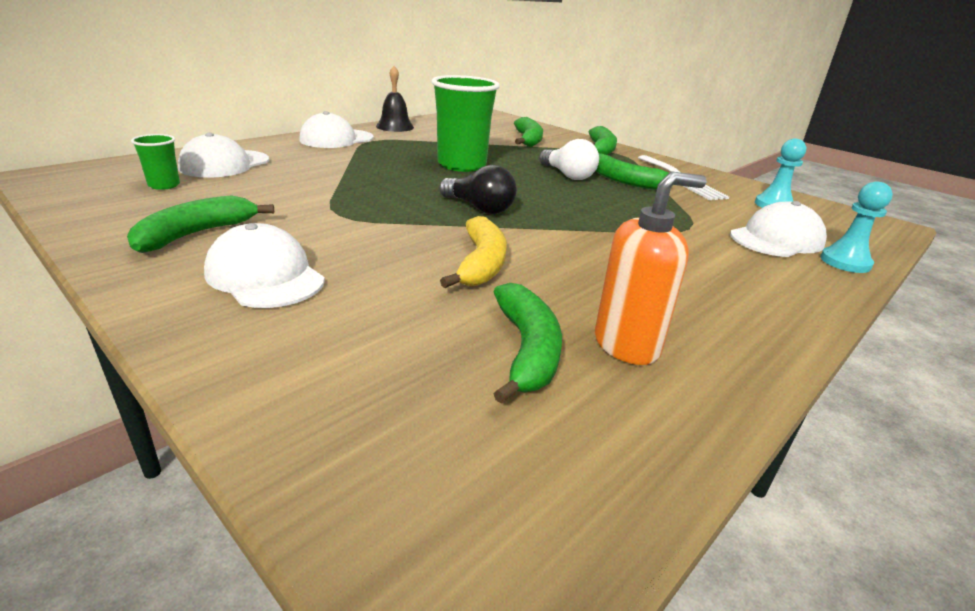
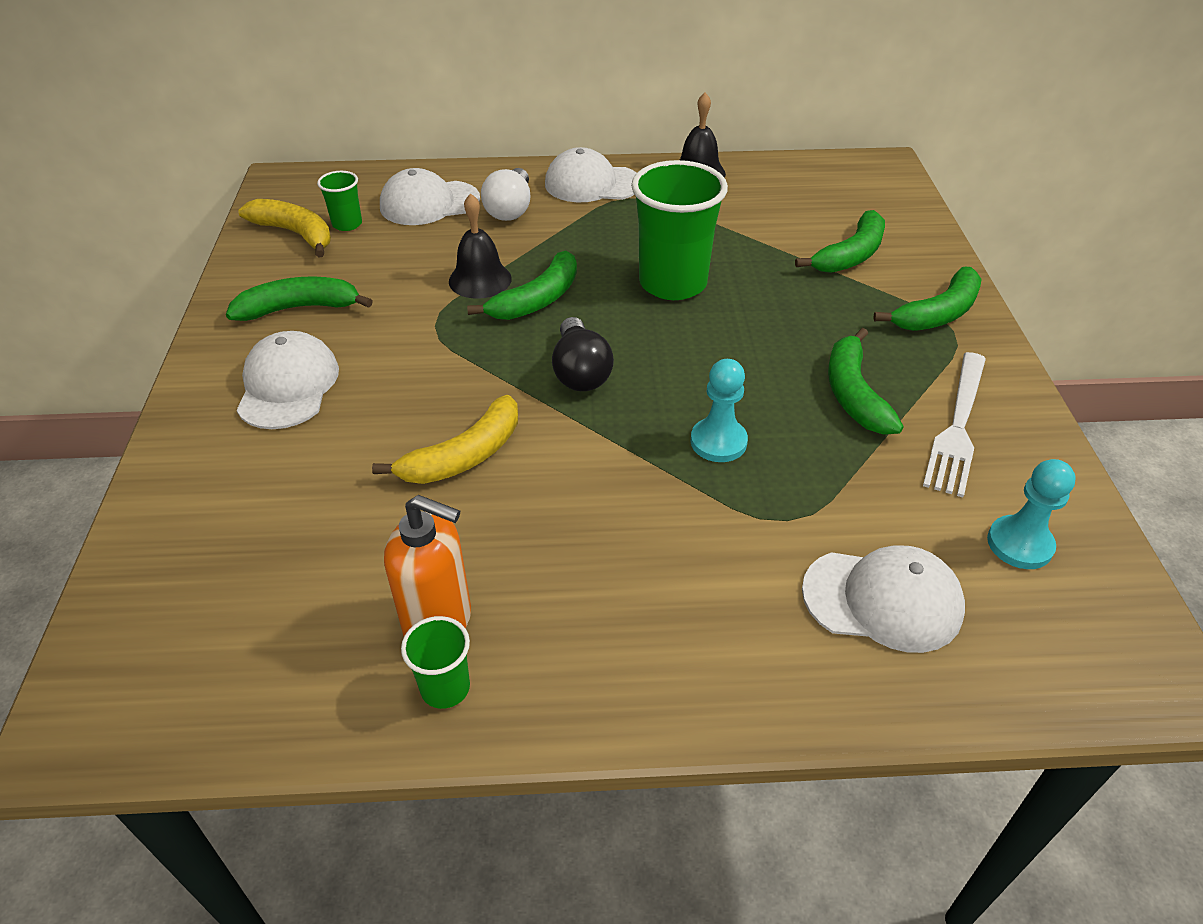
camera: 45 degrees right, 15 degrees up
(116, 199) = (295, 234): none -> yellow banana
(334, 188) = (480, 280): none -> black bell
(527, 350) = (356, 574): green banana -> green banana (537, 300)
(567, 175) = (786, 352): white light bulb -> white light bulb (510, 209)
(697, 374) = (445, 688): none -> green cup
(845, 262) = (908, 688): turquoise pawn -> turquoise pawn (718, 442)

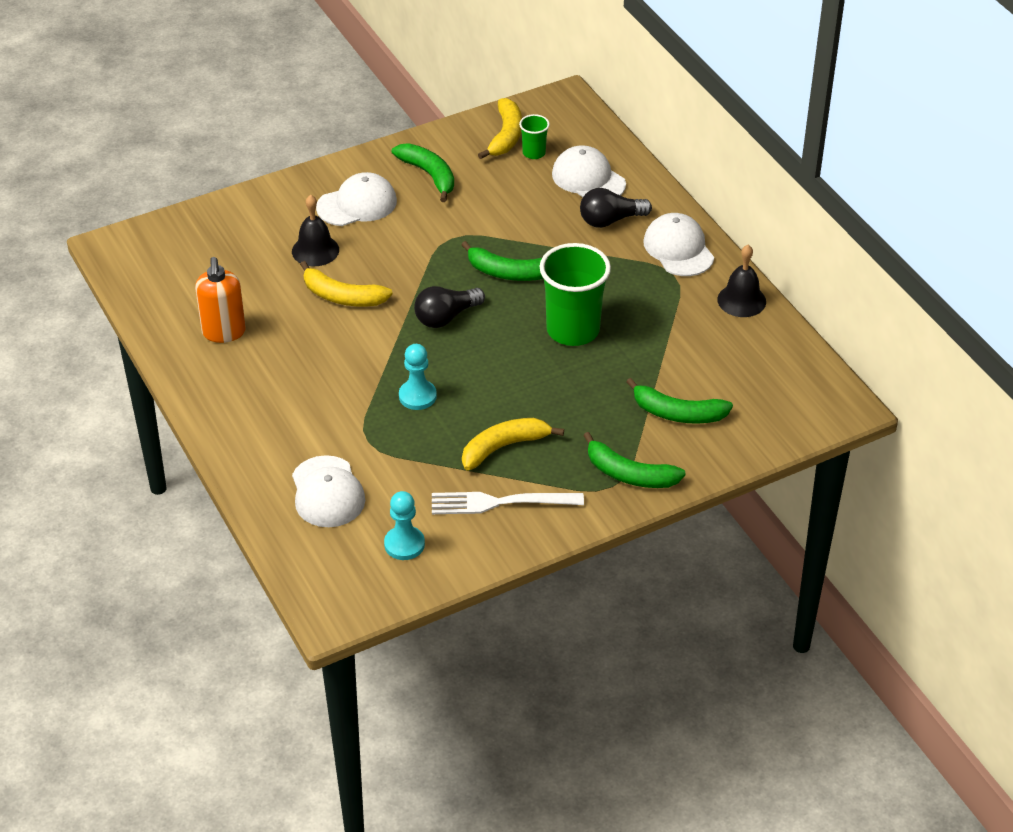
camera: 65 degrees right, 0 degrees up
(445, 688) = (188, 349): green cup -> none
(480, 280) = (513, 239): black bell -> black bell (315, 250)
(510, 209) = (610, 220): white light bulb -> black light bulb
(854, 394) = (504, 447): green banana -> yellow banana

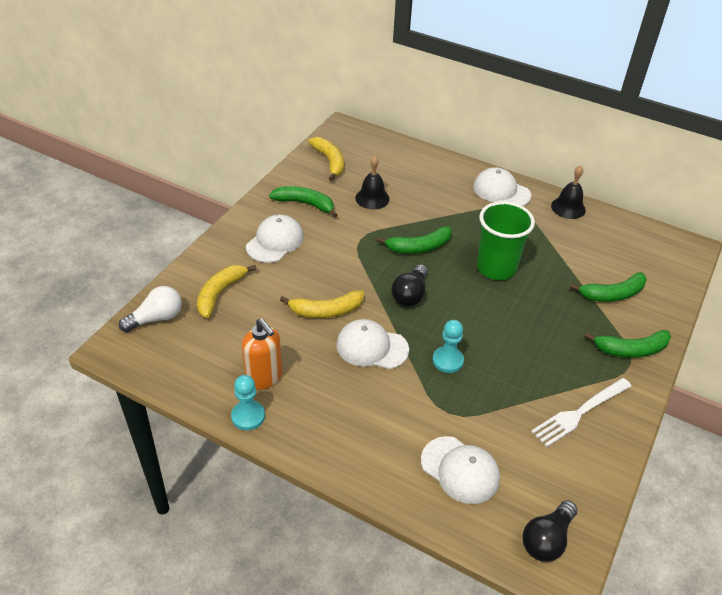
camera: 35 degrees left, 0 degrees up
(172, 234) = (156, 318): none -> white light bulb
(315, 250) = (276, 286): black bell -> black bell (372, 198)
(404, 544) = (553, 482): turquoise pawn -> turquoise pawn (248, 416)
(504, 447) = (539, 370): yellow banana -> yellow banana (220, 293)
(534, 153) = (357, 166): green cup -> none
(588, 179) = (406, 169): white cap -> white cap (372, 347)
(610, 220) = (445, 189): black light bulb -> black light bulb (547, 539)

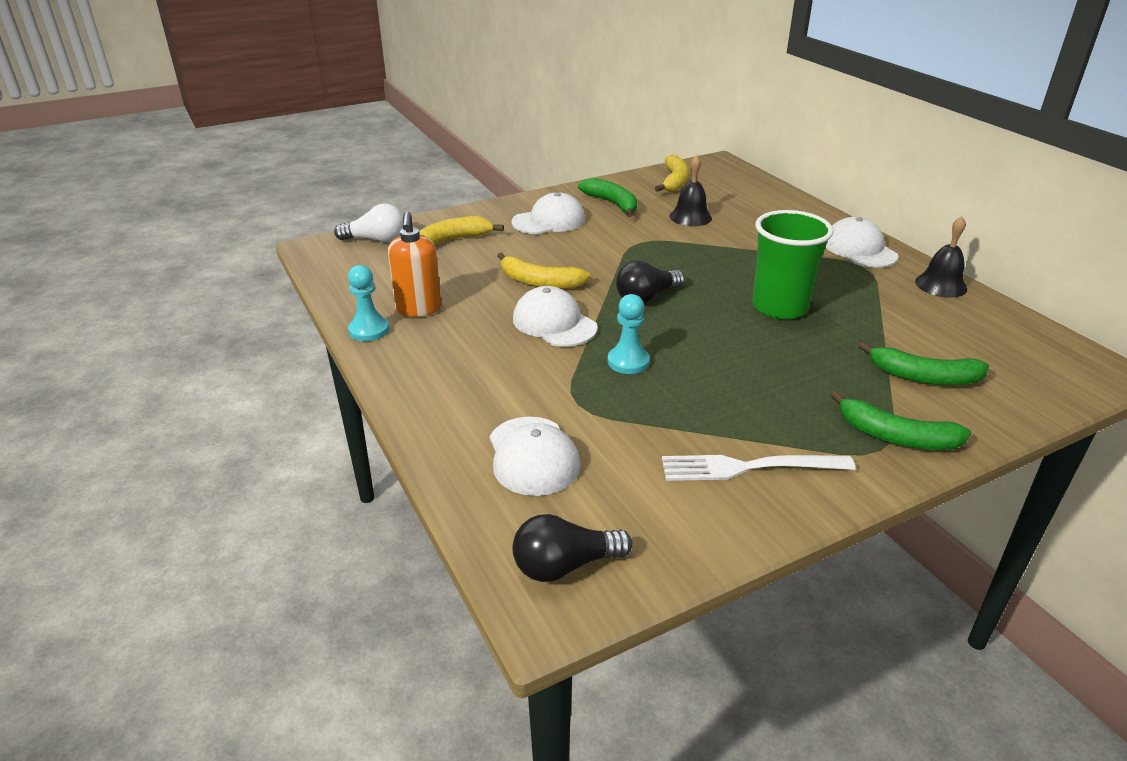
camera: 35 degrees right, 10 degrees down
(419, 247) = (701, 265): green banana -> none

